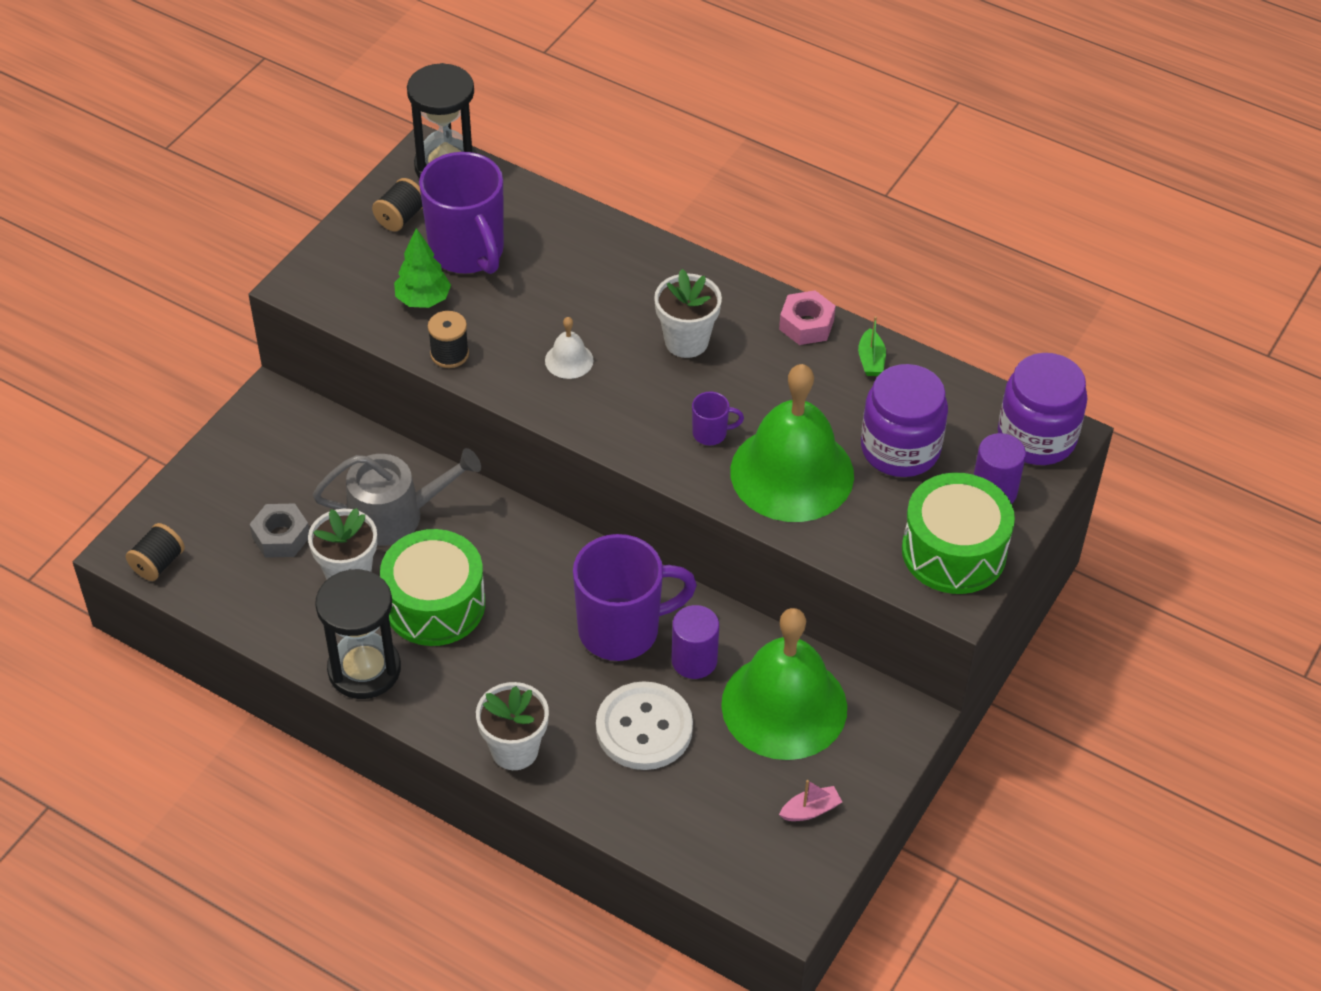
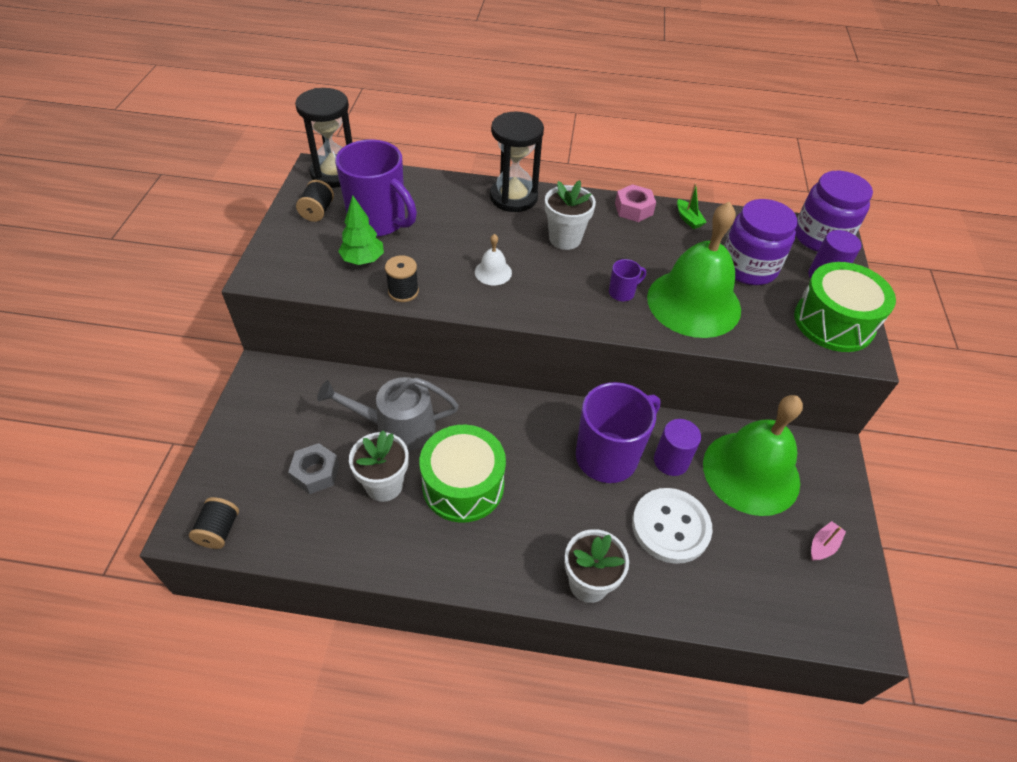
camera: 25 degrees left, 0 degrees up
(364, 669) = (435, 560): black hourglass -> black hourglass (513, 197)
(395, 515) = (397, 426): grey watering can -> grey watering can turned 150 degrees counterclockwise

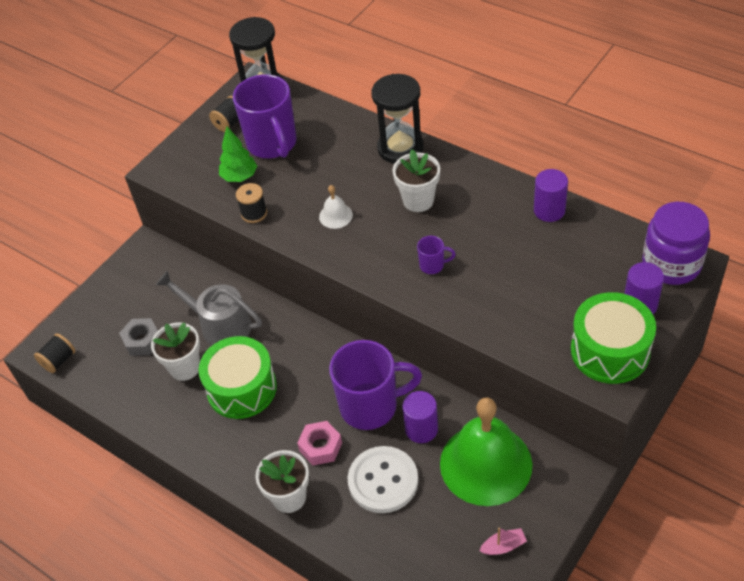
camera: 35 degrees right, 0 degrees up
(633, 209) = (503, 187): pink nut -> pink nut (320, 447)
(688, 219) = (549, 210): green boat -> purple cylinder
(693, 303) = (490, 293): green bell -> none
(748, 267) = (570, 274): purple jar -> none

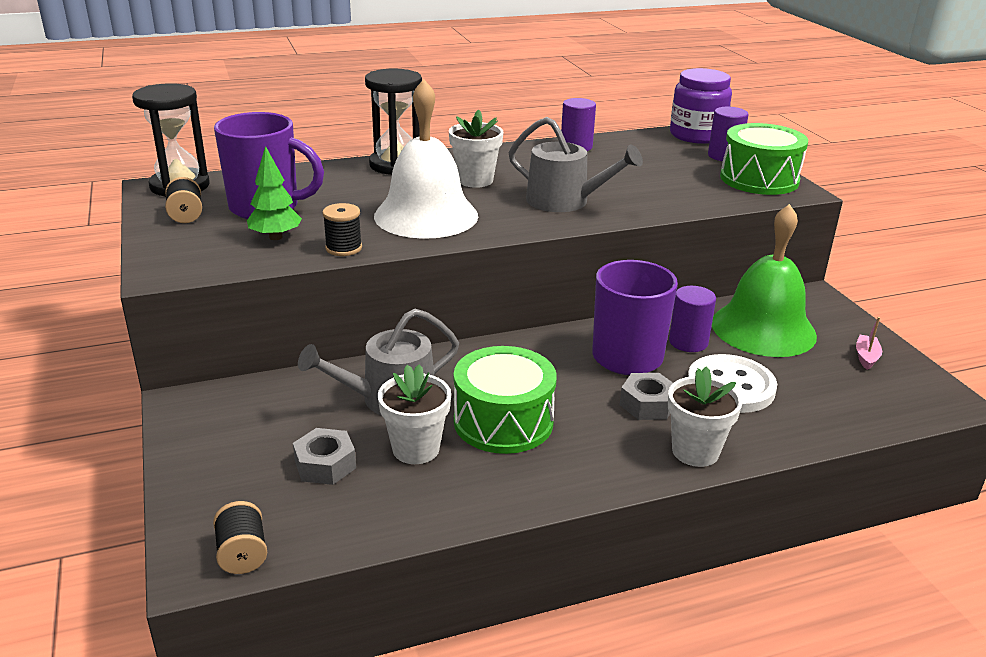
camera: 60 degrees left, 20 degrees down
(320, 447) = (647, 404): pink nut -> grey nut
(335, 216) = (426, 215): white bell -> white bell, size x2.46
(433, 265) = (565, 201): purple mug -> grey watering can

